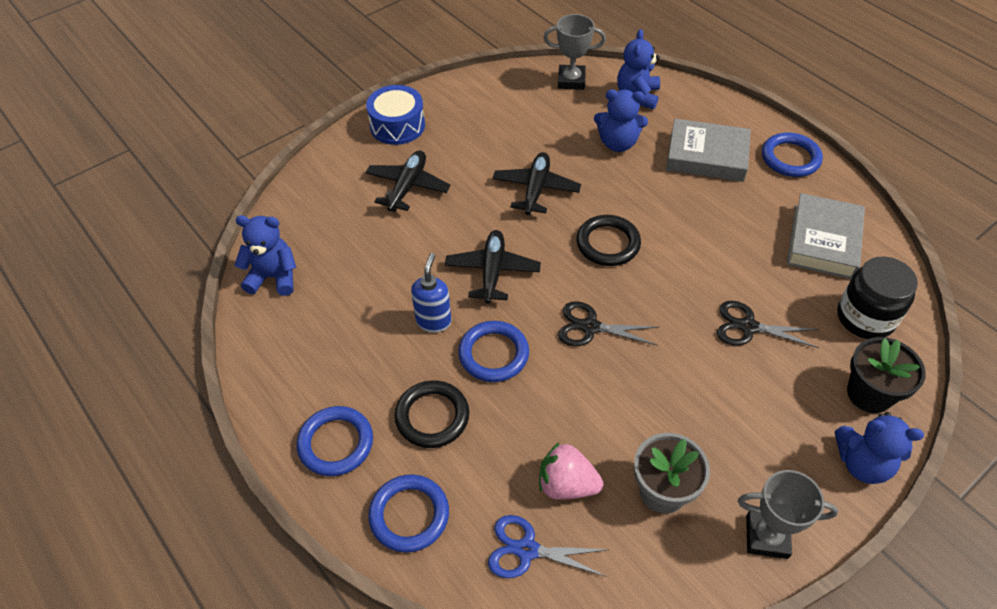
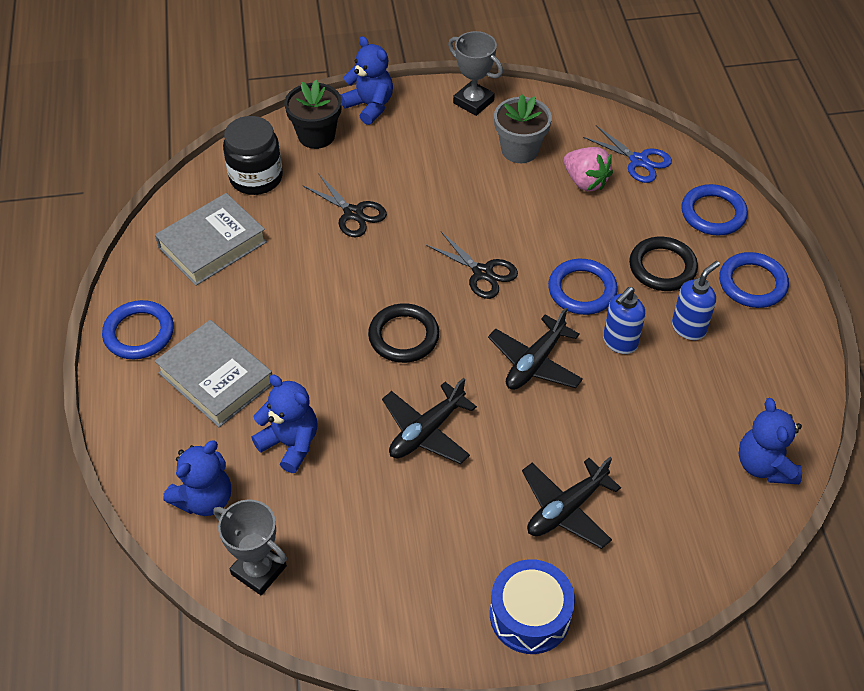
camera: 150 degrees left, 0 degrees up
(273, 277) = (764, 465): blue teddy bear -> blue teddy bear turned 45 degrees clockwise
(379, 364) = (689, 328): none -> blue soap dispenser

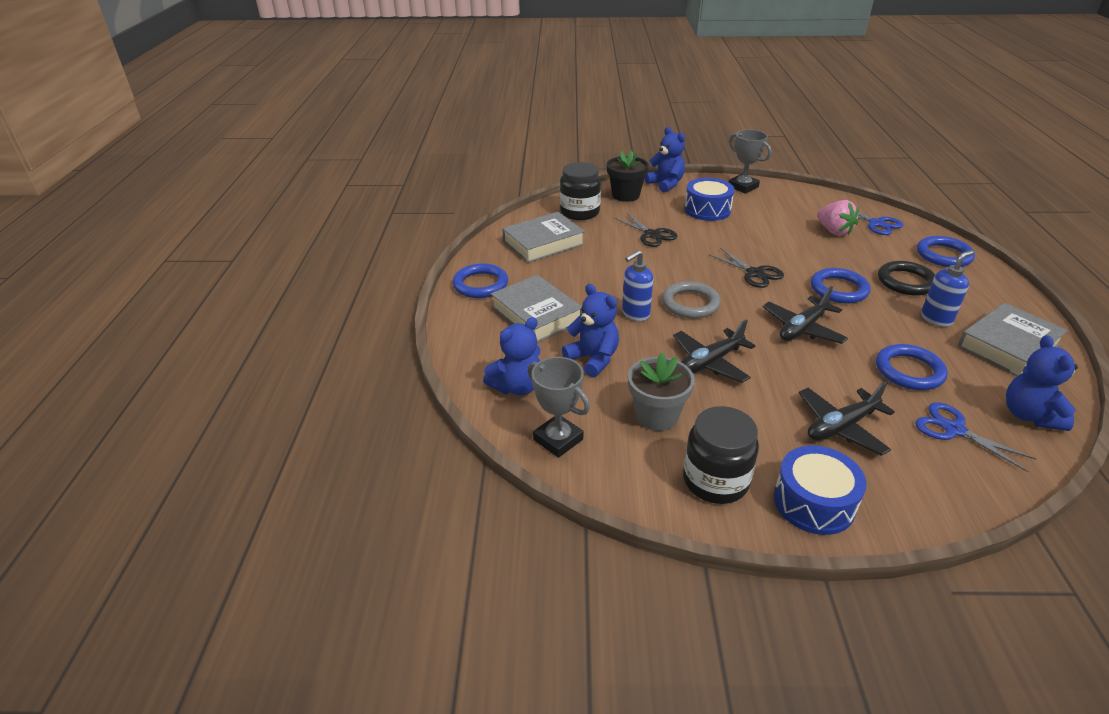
camera: 10 degrees right, 15 degrees down
(403, 336) = (690, 303): black ring -> grey ring
(425, 155) = (707, 210): none -> blue drum
(430, 602) = (715, 481): none -> black jar
(520, 150) = (780, 212): grey flower pot -> grey flower pot (656, 416)
(619, 342) = (875, 322): blue soap dispenser -> blue soap dispenser (635, 314)
(683, 496) = (954, 430): none -> blue scissors
(752, 283) = (987, 297): blue ring -> blue ring (909, 371)
(761, 362) = (1008, 346): none -> grey book

